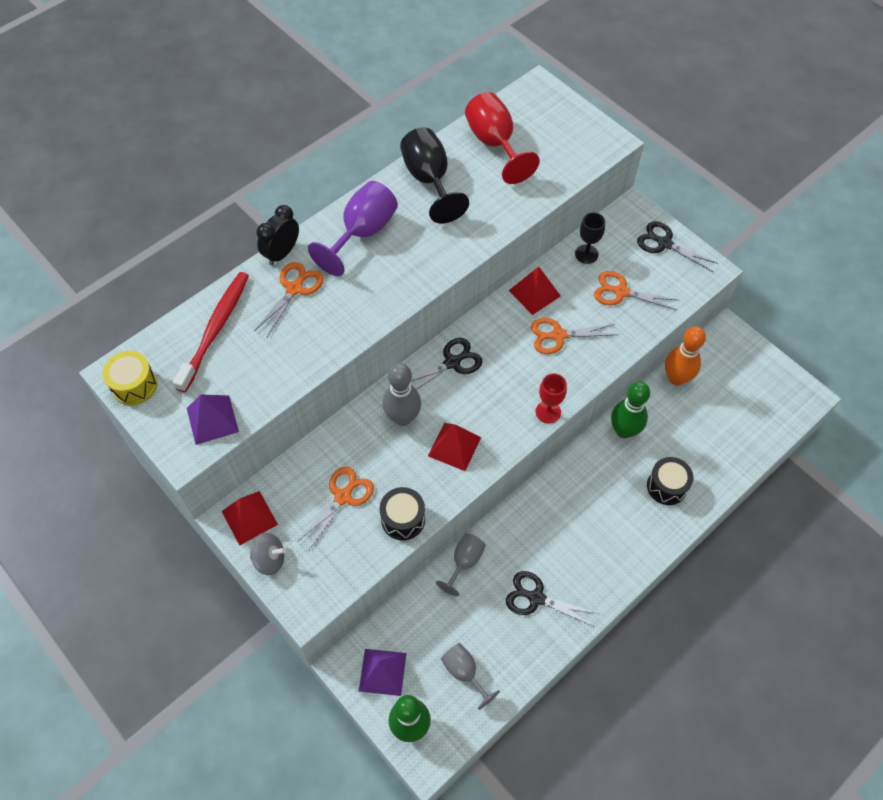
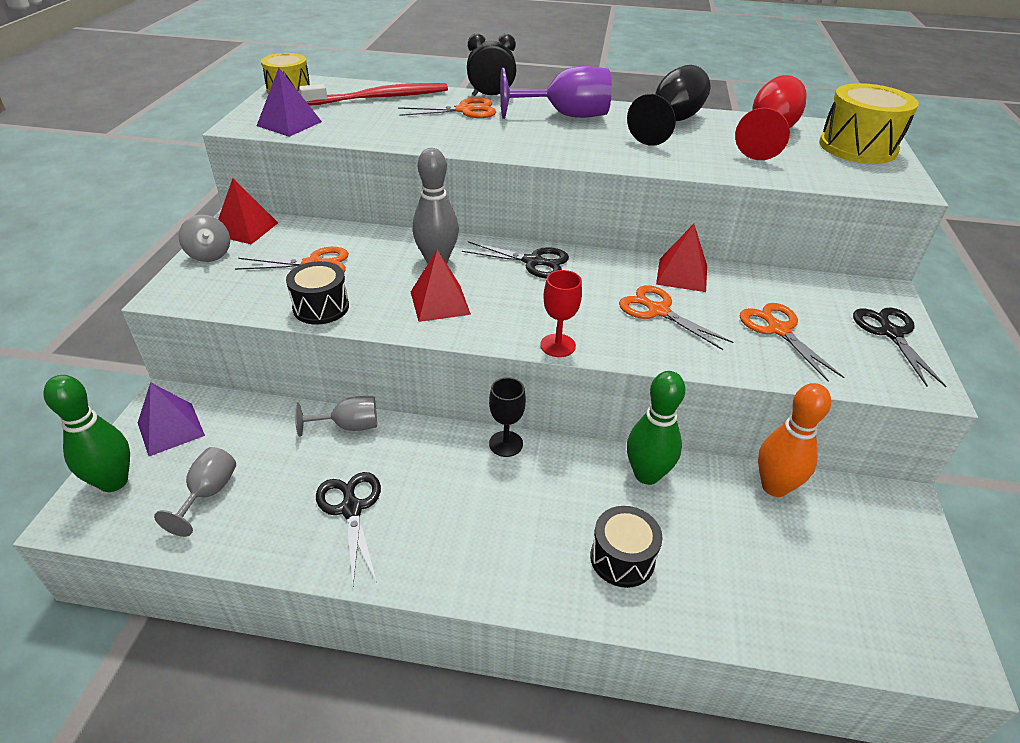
camera: 50 degrees right, 20 degrees down
(551, 116) = (857, 147): none -> yellow drum
(586, 254) = (780, 286): black goblet -> black goblet (506, 444)

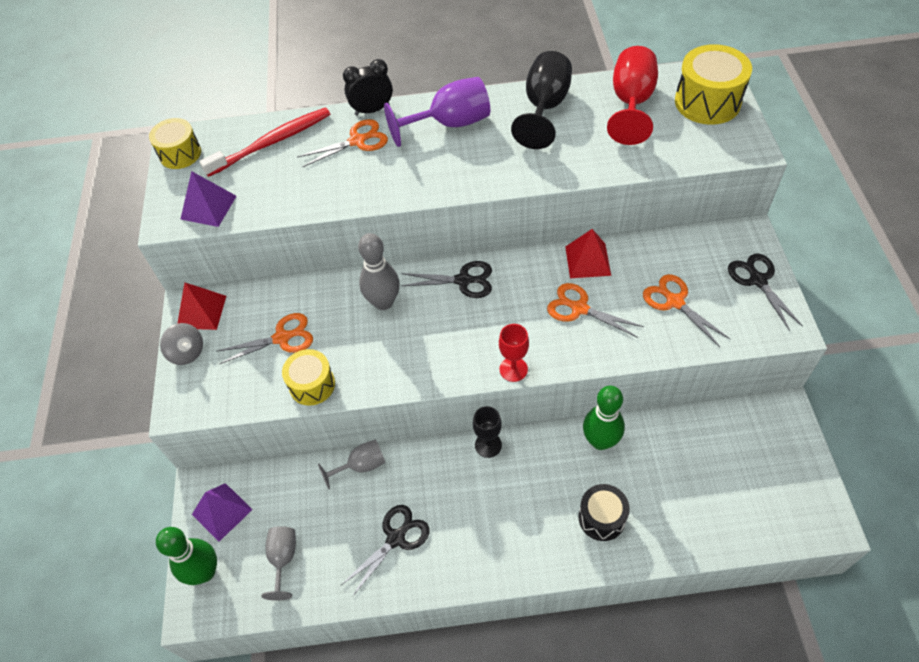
camera: 10 degrees left, 15 degrees up
(321, 307) = (312, 385): black drum -> yellow drum
(351, 509) = (396, 538): black scissors -> black scissors turned 75 degrees clockwise
(440, 303) = (405, 351): red pyramid -> none
(774, 487) = (693, 423): orange bowling pin -> none

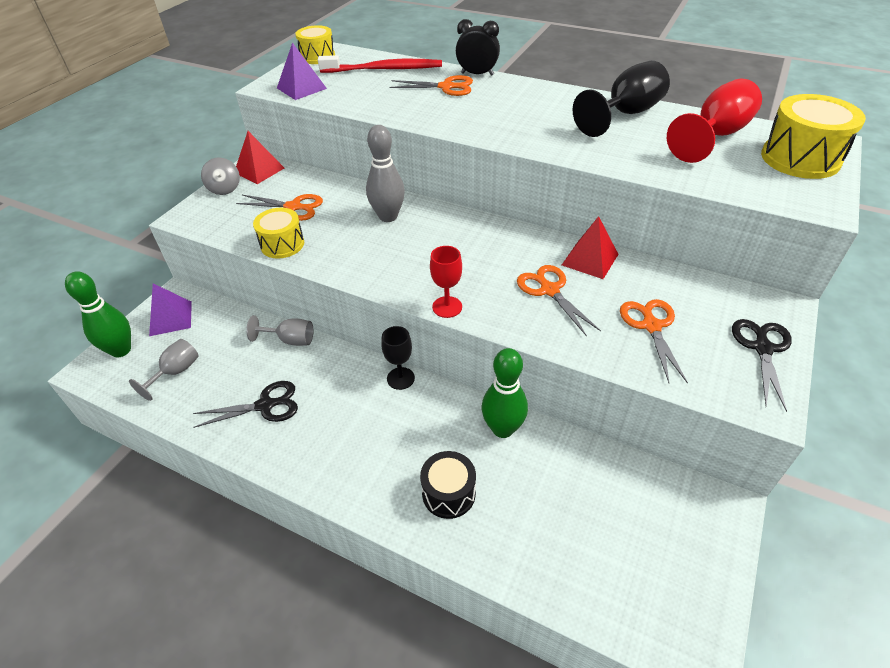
camera: 30 degrees right, 10 degrees down
(450, 124) = (530, 99): purple goblet -> none
(463, 280) = (465, 228): black scissors -> none

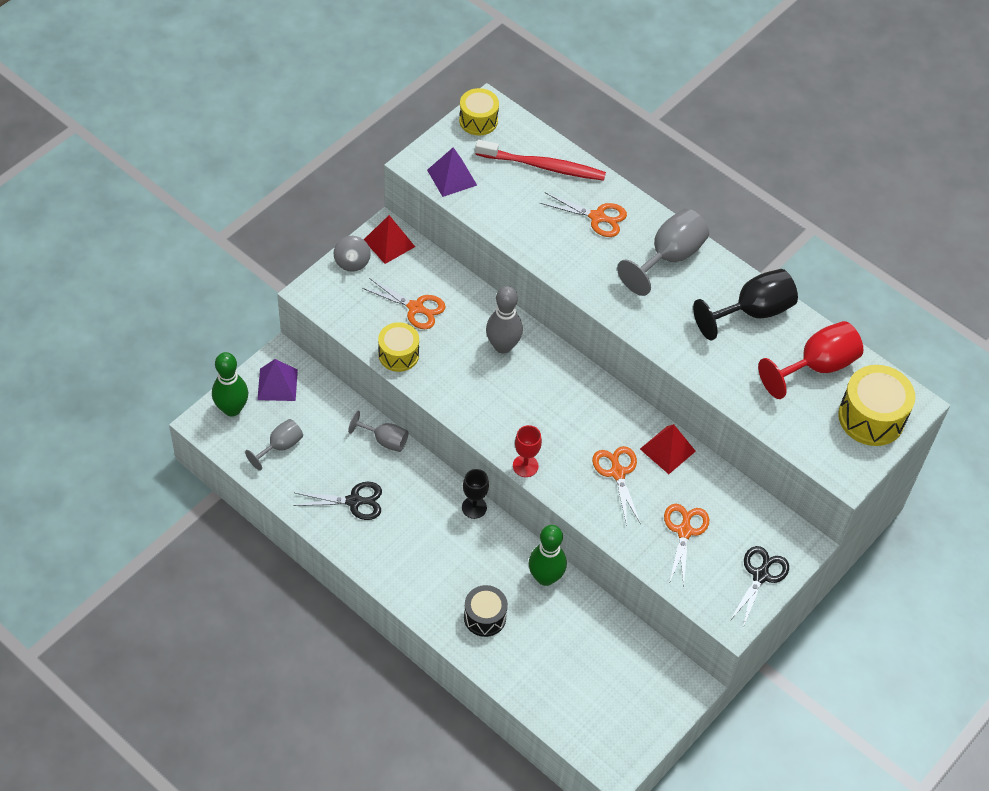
camera: 10 degrees right, 10 degrees up
(477, 74) = (636, 203): black clock -> none
(525, 97) = (669, 257): none -> grey goblet

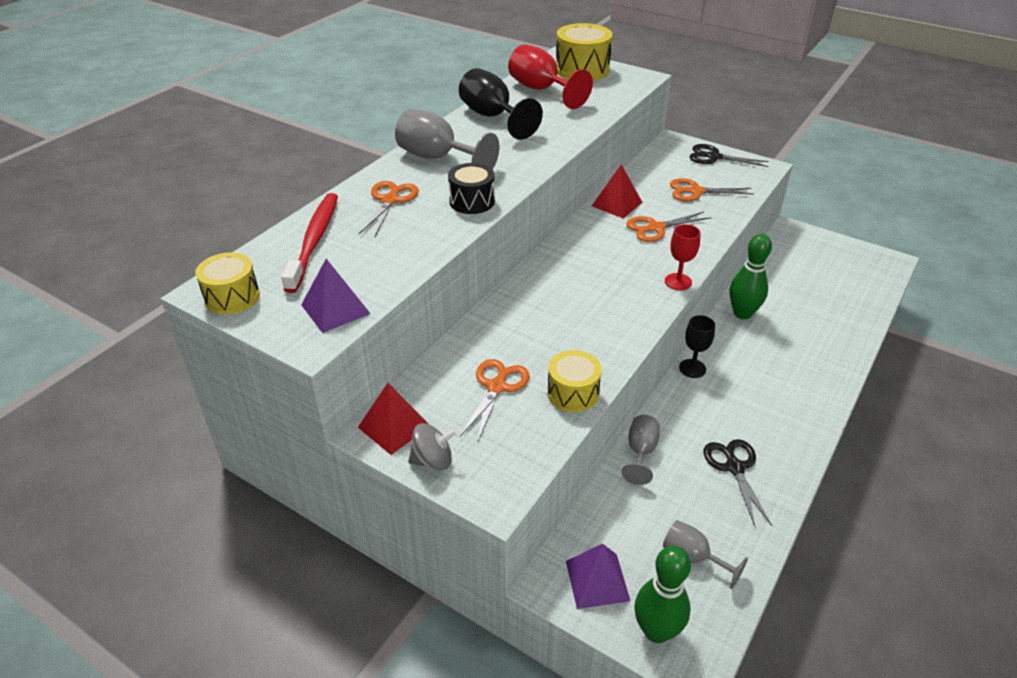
camera: 95 degrees left, 15 degrees down
(485, 617) = (808, 347): black drum -> black drum (472, 201)
(502, 346) = (532, 311): grey bowling pin -> none

